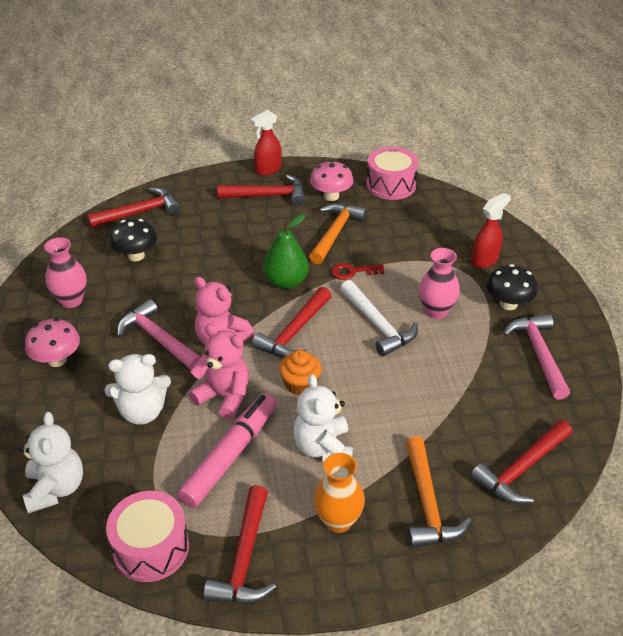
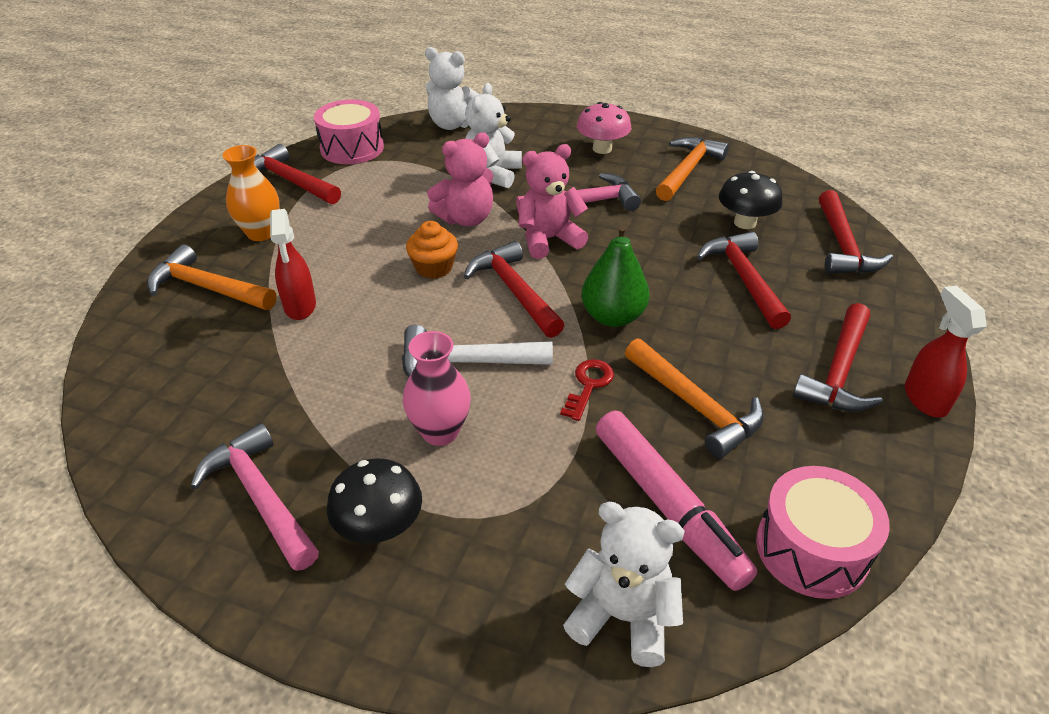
camera: 120 degrees right, 0 degrees up
(71, 300) = (687, 170): pink vase -> orange hammer
(230, 455) = (393, 202): pink marker -> pink marker (667, 506)
(323, 448) = (341, 253): white teddy bear -> white teddy bear (622, 616)
(331, 196) = (806, 445): pink mushroom -> none
(485, 260) = (501, 564): red spray bottle -> red spray bottle (300, 307)
(521, 469) = (151, 371): red hammer -> red hammer (744, 279)
(539, 354) = (261, 497): pink hammer -> pink hammer turned 150 degrees counterclockwise

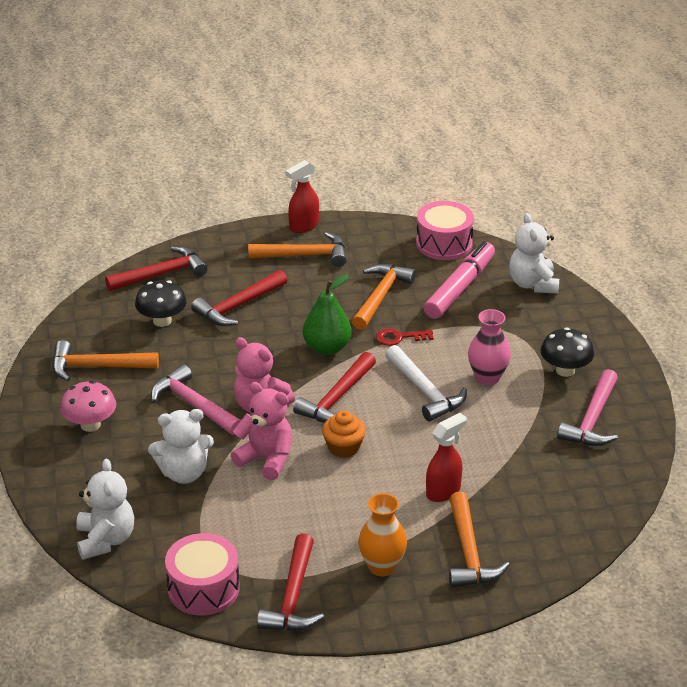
camera: 120 degrees left, 5 degrees down
(839, 371) = (304, 255): red hammer -> orange hammer

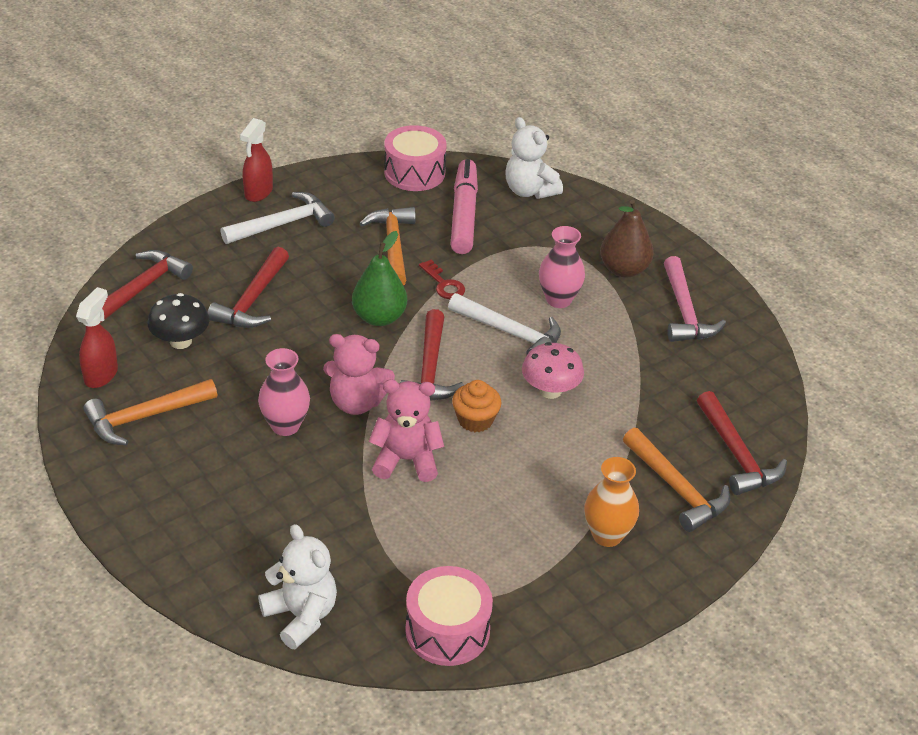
camera: 30 degrees left, 5 degrees up
(90, 425) = (186, 487): pink mushroom -> pink mushroom (550, 390)
(184, 473) = (331, 507): white teddy bear -> none
(194, 405) = (285, 425): pink hammer -> pink vase
(293, 597) = (545, 603): red hammer -> red hammer (736, 454)
(304, 255) = (282, 224): orange hammer -> white hammer
(399, 338) = (444, 284): red key -> red key turned 90 degrees counterclockwise
(443, 491) = (606, 433): red spray bottle -> red spray bottle (101, 375)
(565, 370) = (624, 269): black mushroom -> brown pear

